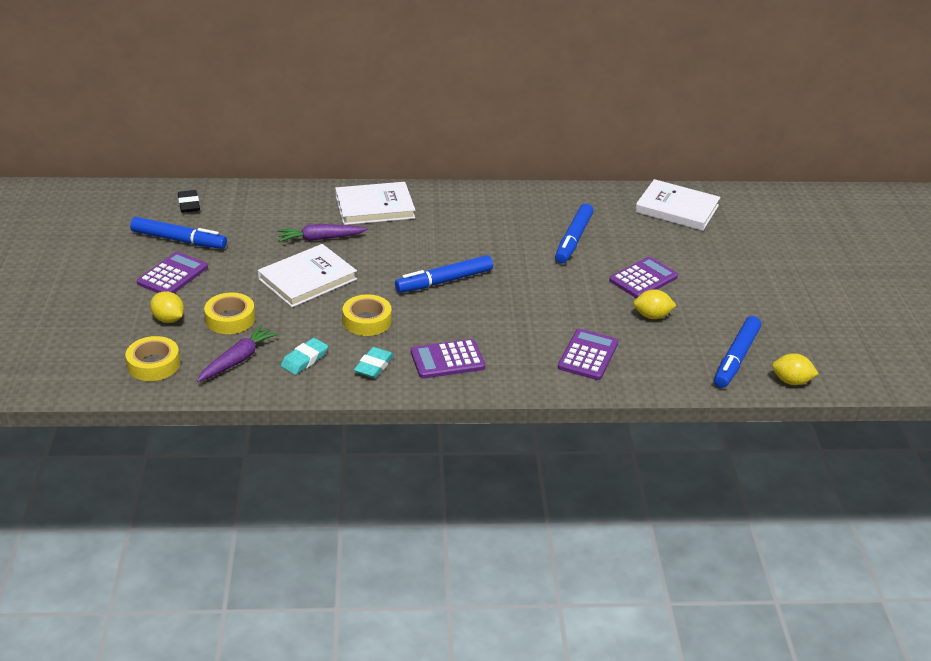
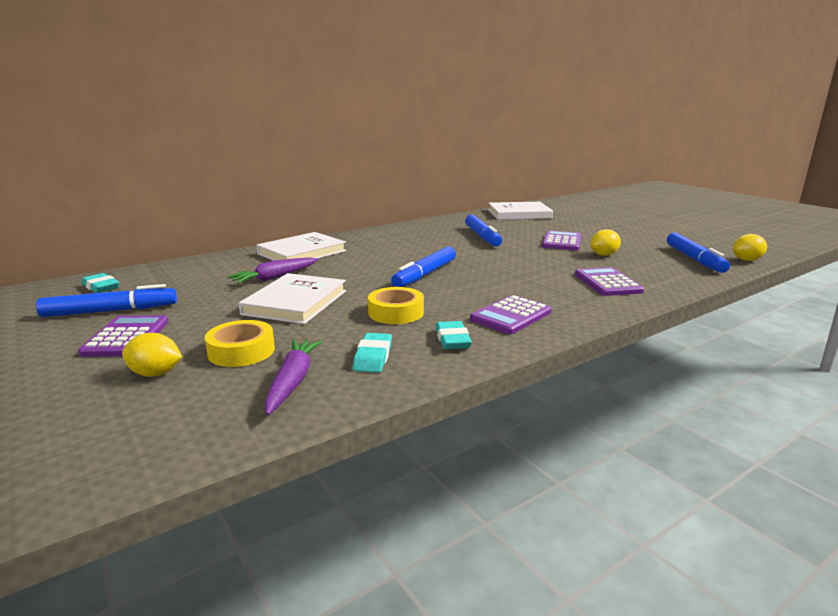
camera: 30 degrees left, 15 degrees down
(154, 364) = (173, 424): yellow tape -> none
(189, 204) = (101, 287): black eraser -> turquoise eraser

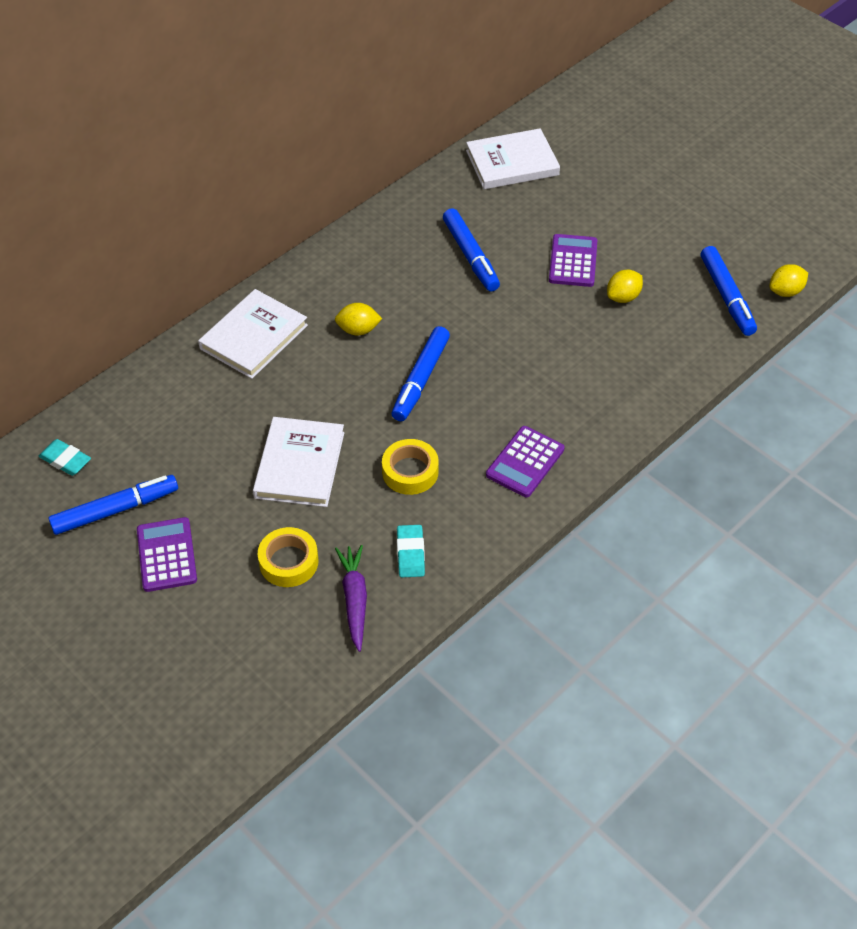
camera: 10 degrees left, 30 degrees up
(155, 374) = (232, 606): yellow lemon -> yellow lemon (358, 330)
(275, 277) = (251, 410): purple carrot -> none
(452, 339) = (475, 515): turquoise eraser -> none
(607, 283) = (623, 374): purple calculator -> none

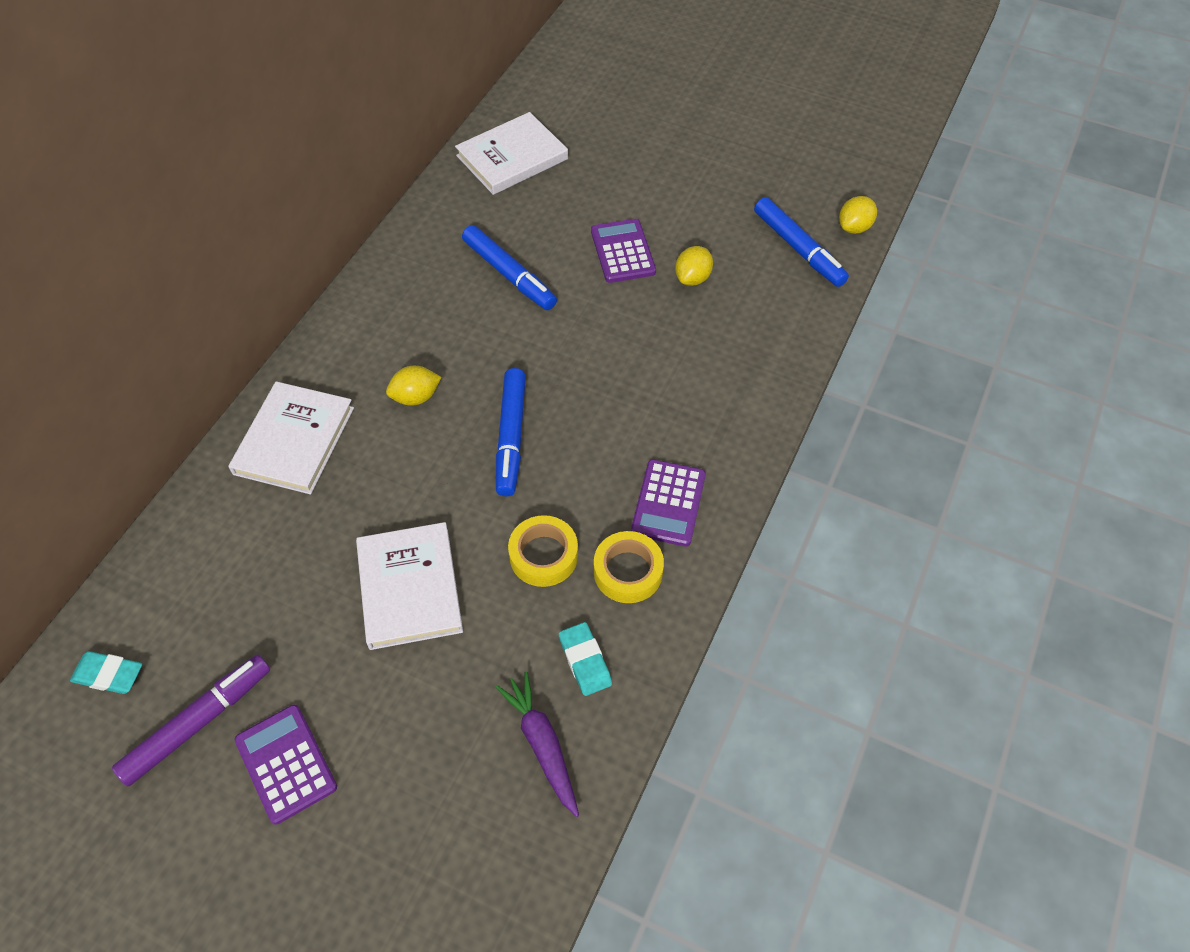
camera: 20 degrees left, 5 degrees up
(115, 510) = (197, 723): blue marker -> purple marker
(288, 562) = (443, 721): yellow tape -> yellow tape (628, 571)

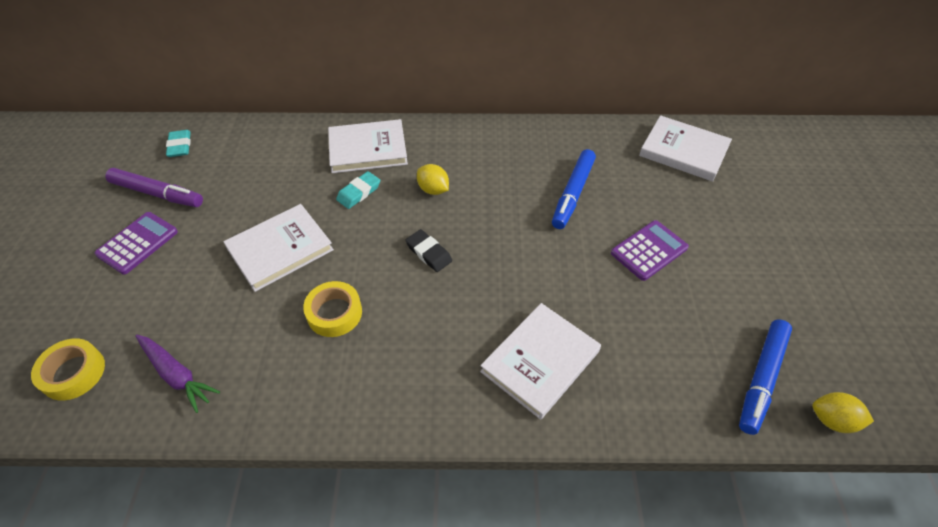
camera: 65 degrees right, 5 degrees down
(511, 436) = (429, 253): blue marker -> black eraser
(542, 744) = (177, 375): purple carrot -> purple carrot turned 90 degrees clockwise
(585, 661) = (253, 375): turquoise eraser -> turquoise eraser (359, 192)
(628, 571) = (341, 373): yellow tape -> yellow tape (73, 373)
(668, 503) = (418, 378): purple calculator -> none
(692, 278) = (659, 308): yellow lemon -> none
(702, 395) = (540, 361): none -> white book

